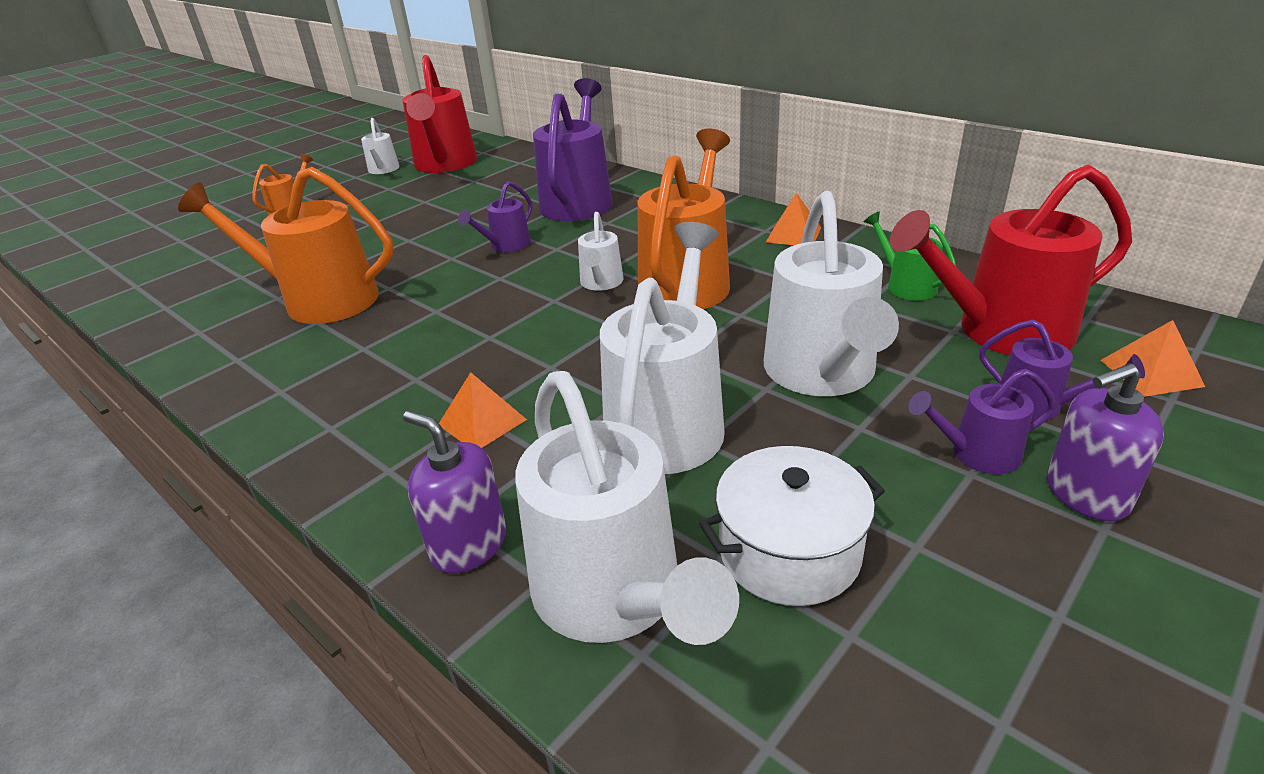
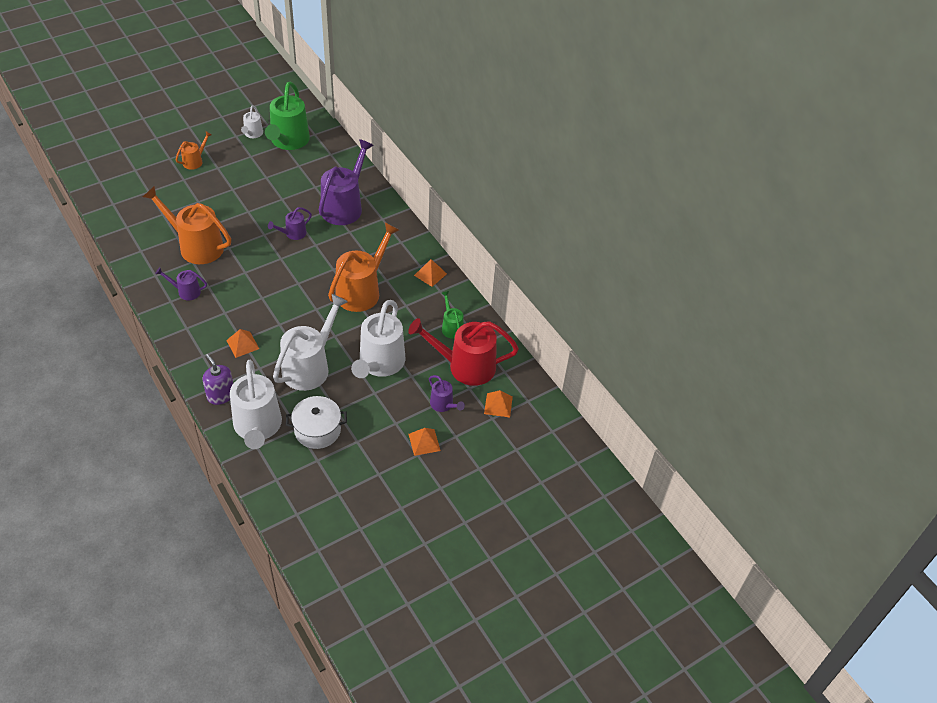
camera: 10 degrees right, 15 degrees up
(445, 165) = (288, 141): red watering can -> green watering can
(601, 283) = (323, 279): white watering can -> none
(976, 454) = (404, 416): purple watering can -> purple watering can (186, 291)
(1086, 494) = (424, 442): purple soap dispenser -> orange pyramid

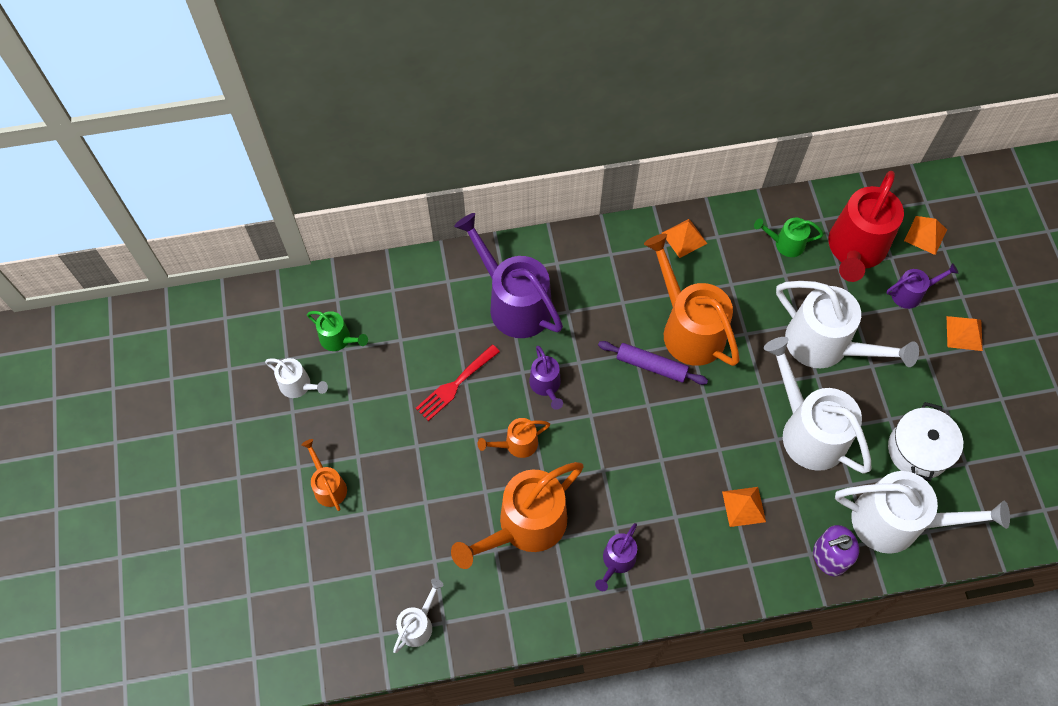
camera: 65 degrees left, 15 degrees up
(122, 217) = (418, 624): none -> white watering can
(248, 230) = (516, 444): none -> orange watering can
(278, 195) = (455, 385): none -> red fork
(288, 141) = (339, 339): green watering can -> green watering can, size x0.49
(326, 279) = (651, 366): none -> purple rolling pin

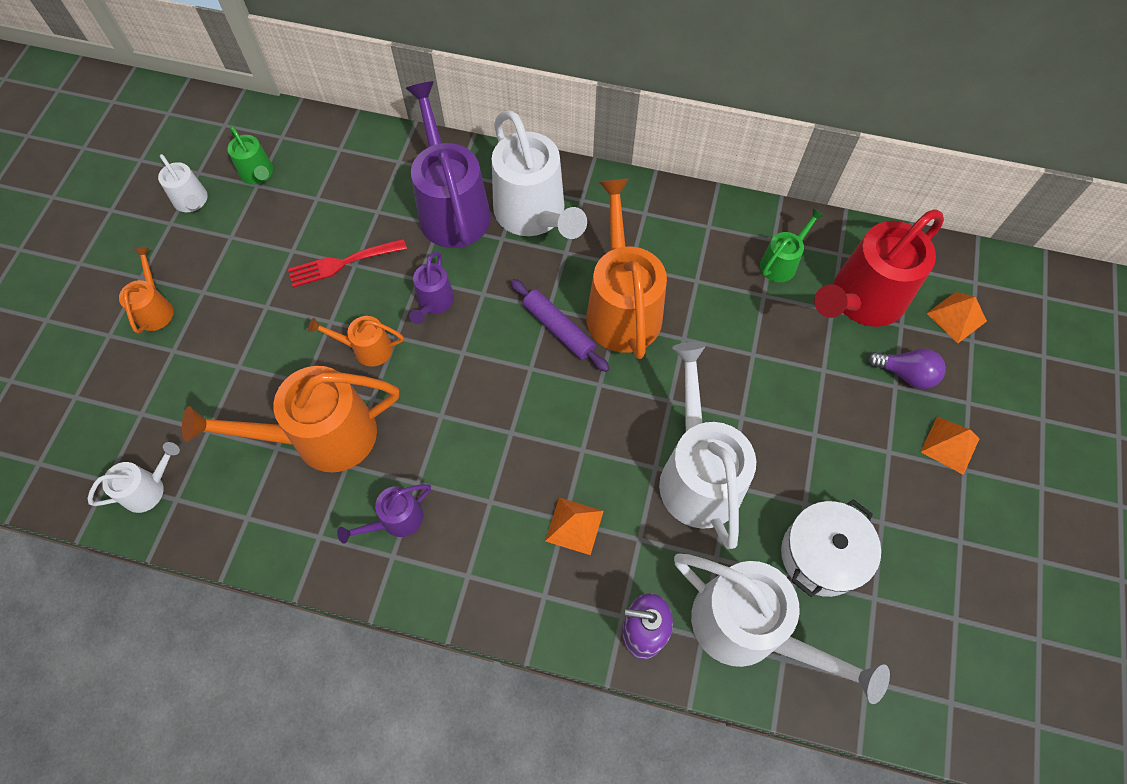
camera: 25 degrees right, 0 degrees up
(684, 238) = (670, 214): orange pyramid -> none
(785, 244) = (782, 262): green watering can -> green watering can turned 105 degrees clockwise
(826, 345) = (770, 389): white watering can -> white watering can (534, 215)
(911, 293) = (905, 374): purple watering can -> purple light bulb

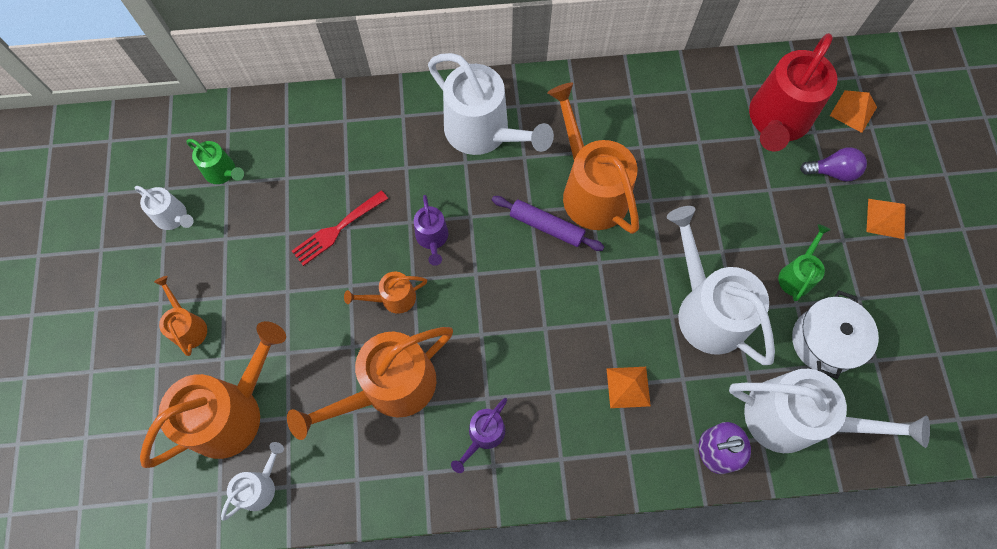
camera: 20 degrees left, 5 degrees up
(158, 405) = (233, 411): none -> orange watering can
(451, 207) = (410, 148): purple watering can -> none
(782, 262) = (702, 109): green watering can -> green watering can (797, 275)

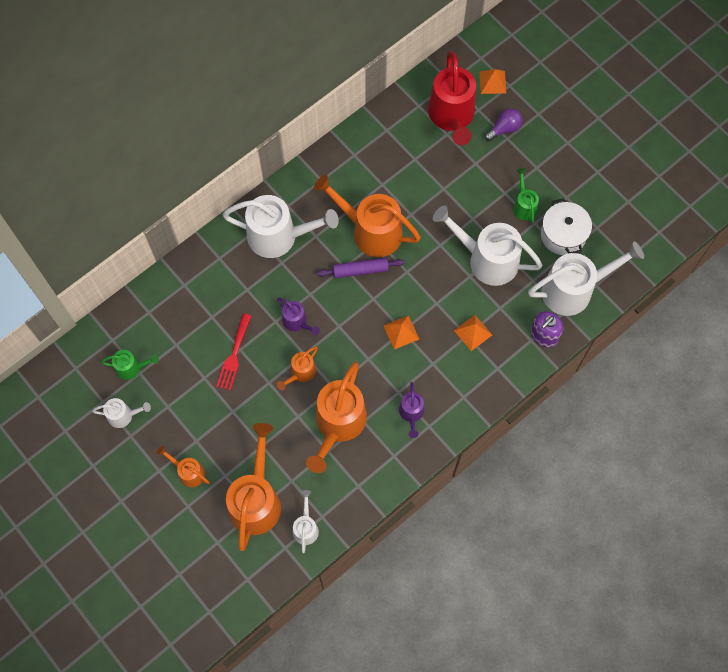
camera: 35 degrees left, 0 degrees up
(886, 218) = (552, 139): orange pyramid -> orange pyramid (401, 332)

